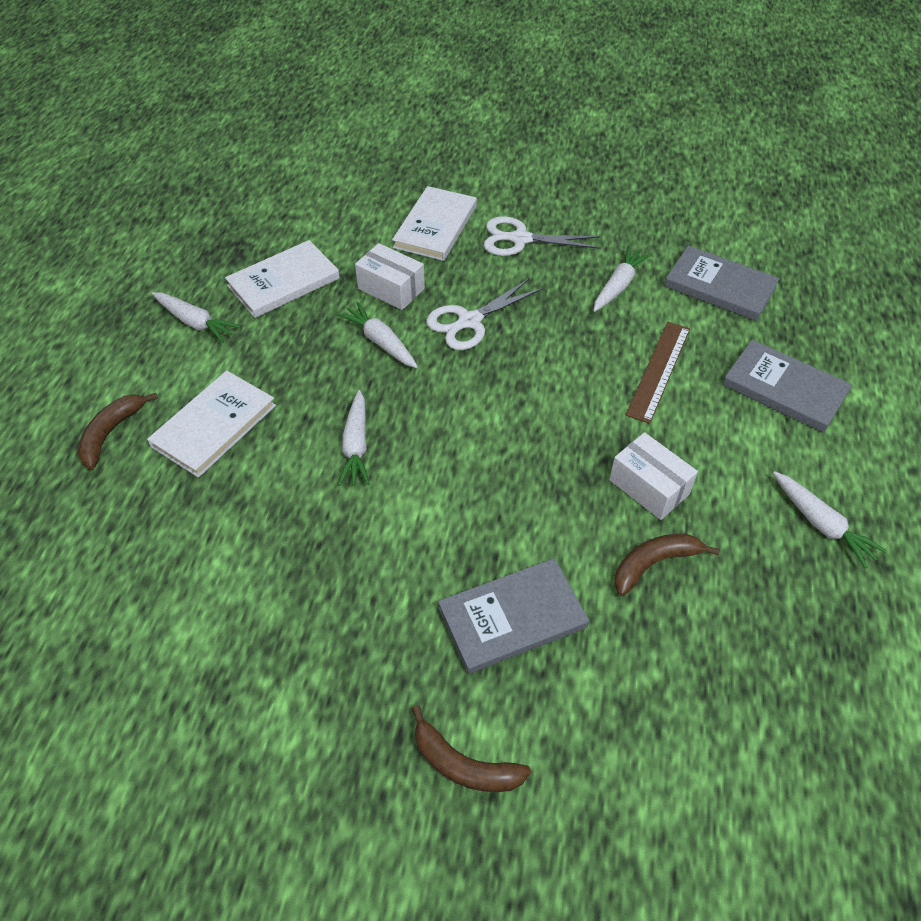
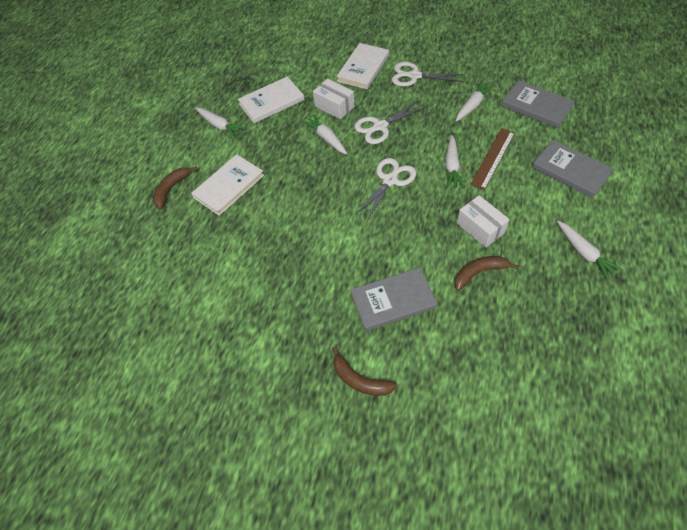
camera: 10 degrees right, 5 degrees up
(356, 445) = (309, 199): white carrot -> white carrot (452, 166)
(492, 410) = (390, 180): none -> white scissors

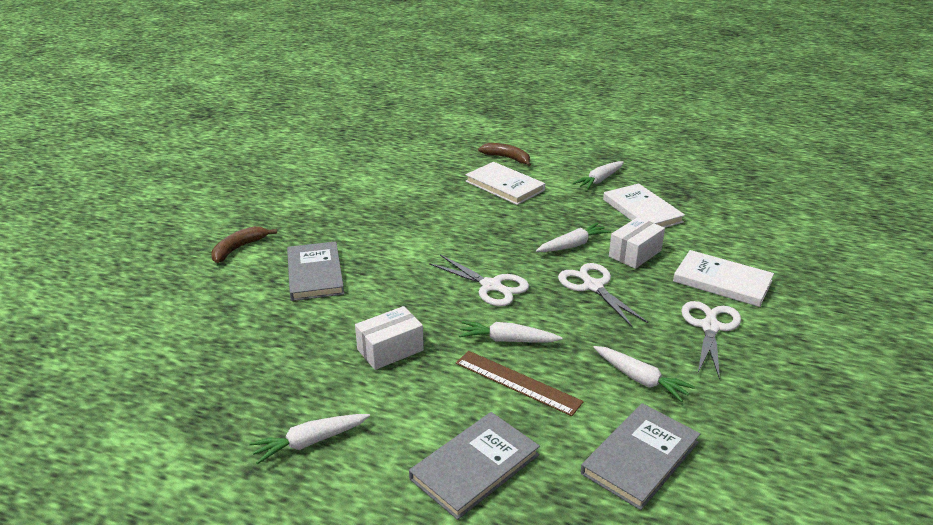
camera: 90 degrees right, 25 degrees down
(479, 273) = (322, 338): brown banana -> none

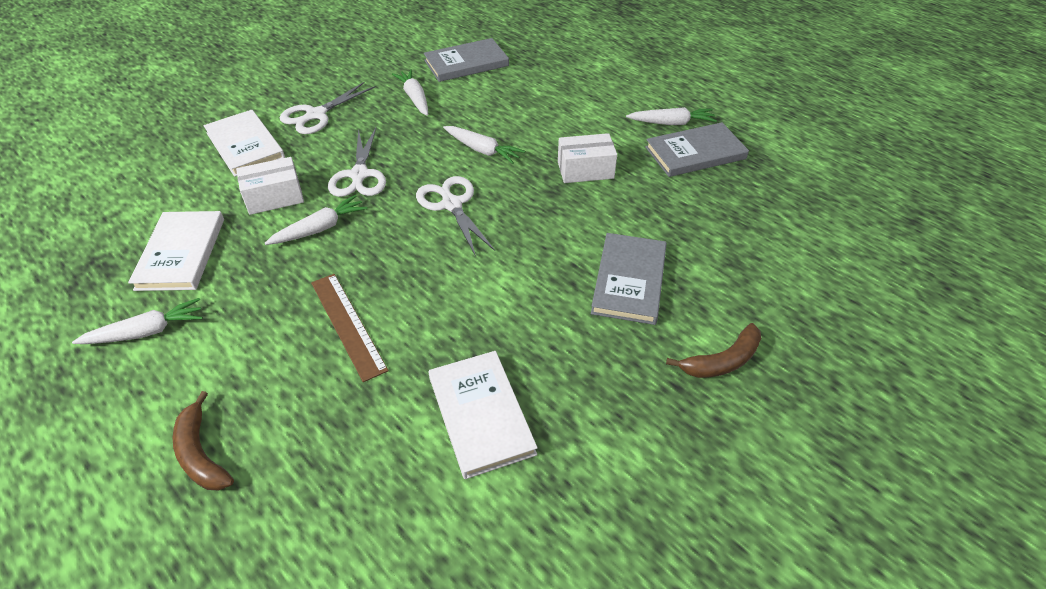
camera: 155 degrees left, 15 degrees up
(475, 467) = (568, 84): grey book -> grey book (695, 153)
(504, 186) = (283, 370): white book -> white book (481, 415)
(517, 382) = (502, 119): brown ruler -> brown ruler (348, 325)
(573, 245) = (320, 228): white carrot -> white carrot turned 150 degrees clockwise

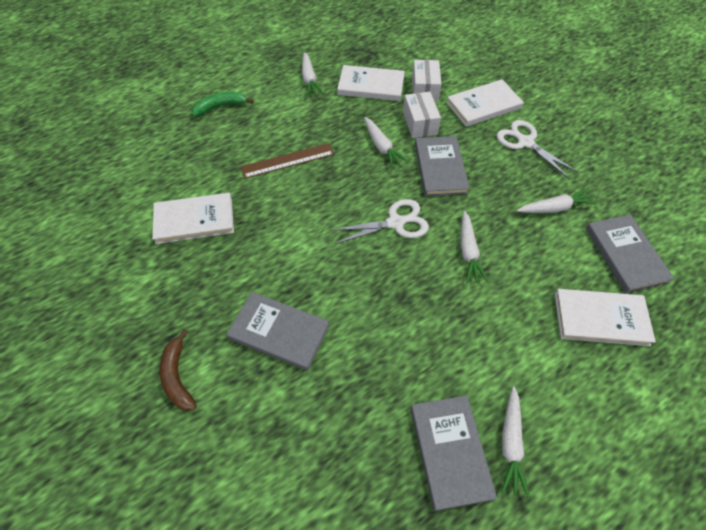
camera: 100 degrees right, 10 degrees up
(201, 453) = (220, 107): brown banana -> green banana
(359, 175) = (440, 168): white scissors -> grey book
(482, 150) = (468, 251): white carrot -> white carrot turned 45 degrees counterclockwise
(538, 78) = (600, 318): none -> white book
(585, 170) = (430, 331): white box -> white box (424, 89)

